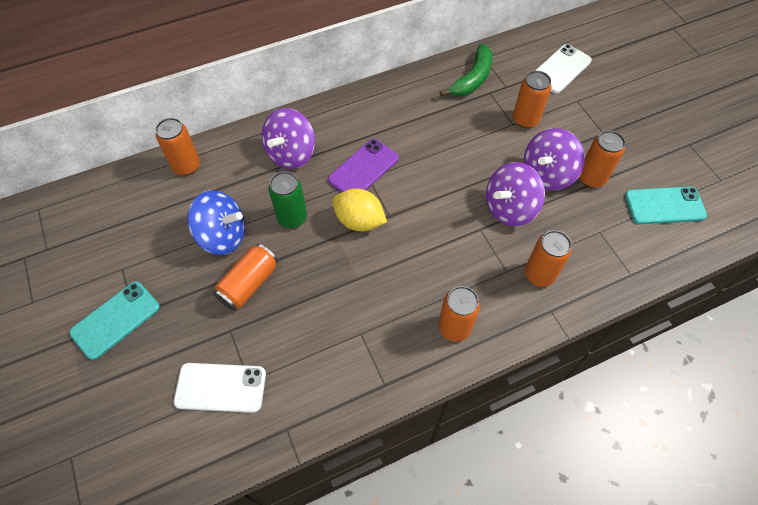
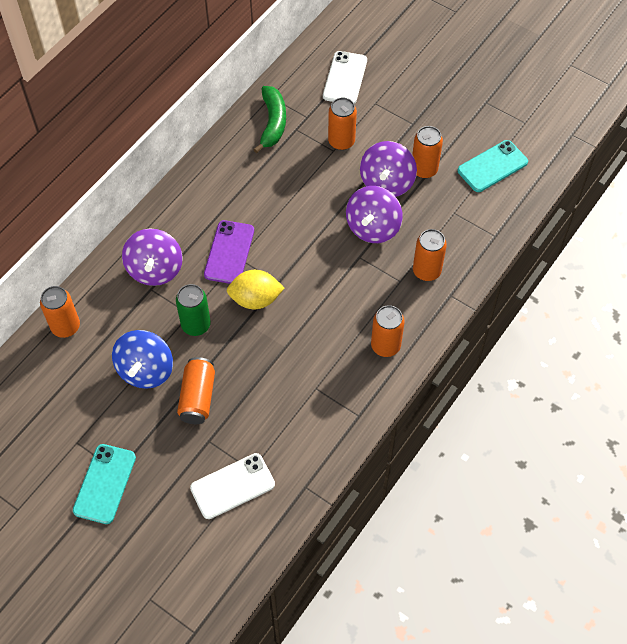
camera: 30 degrees left, 0 degrees up
(222, 236) = (146, 370): blue spinning top -> blue spinning top turned 120 degrees clockwise

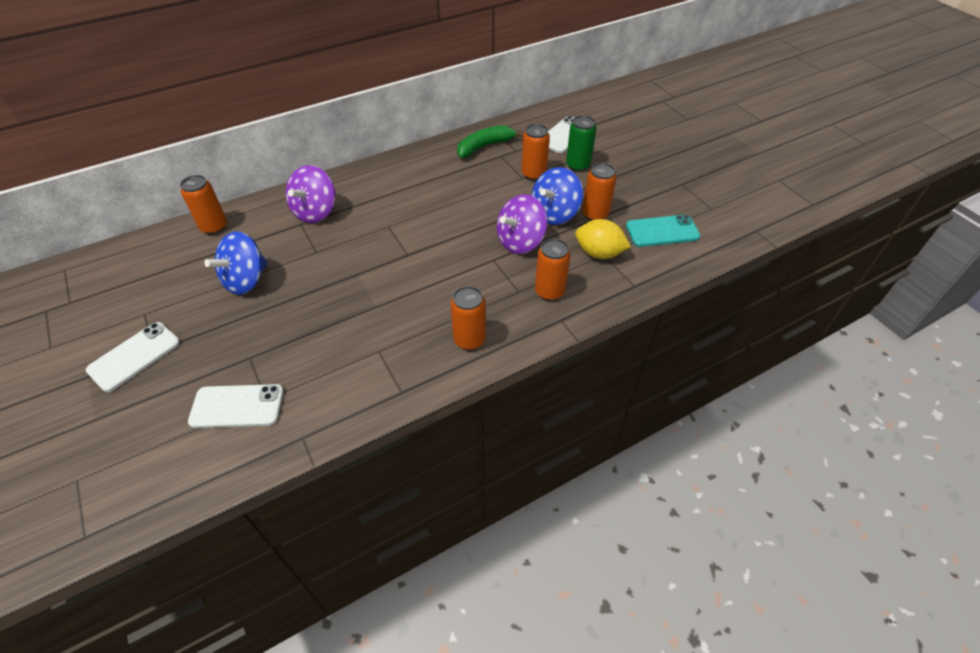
camera: 25 degrees right, 10 degrees down
(105, 484) = (134, 356): turquoise phone -> white phone
(196, 325) = (314, 262): green can -> green can (578, 165)
(197, 397) = (270, 317): orange can -> none
(229, 252) = (384, 219): purple phone -> none
(255, 299) = (379, 260): yellow lemon -> yellow lemon (599, 253)
(273, 123) = (485, 146): green banana -> green banana turned 150 degrees counterclockwise
(387, 183) = (554, 213): purple spinning top -> blue spinning top

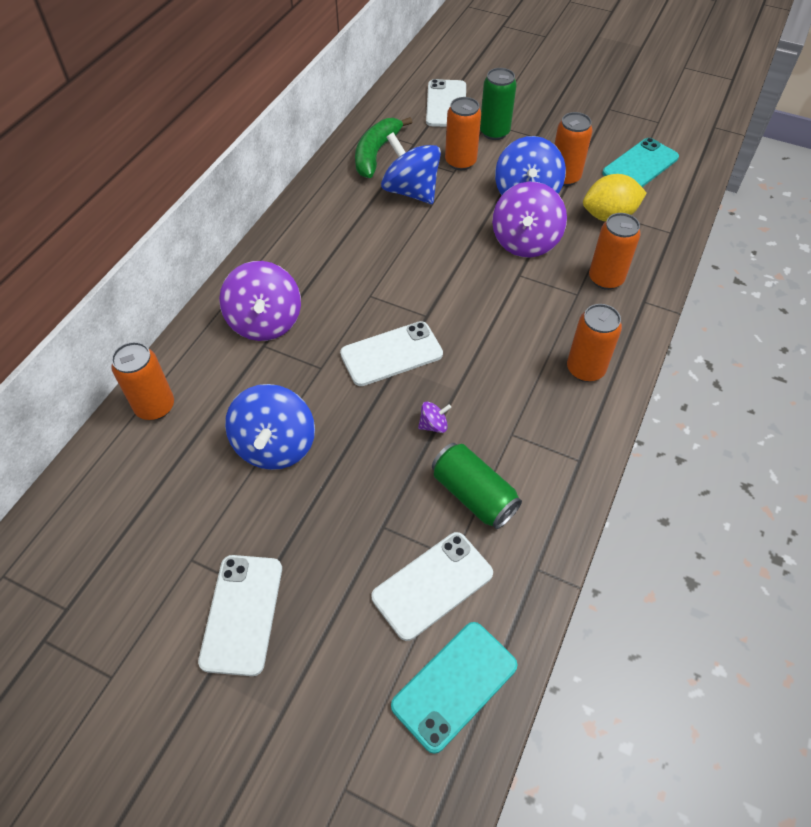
camera: 35 degrees left, 5 degrees up
(185, 468) = (454, 685): none -> turquoise phone
(316, 372) = (473, 495): none -> green can
(340, 319) = (433, 425): none -> purple spinning top
(362, 265) = (391, 354): none -> white phone
(481, 178) = (411, 191): none -> blue spinning top

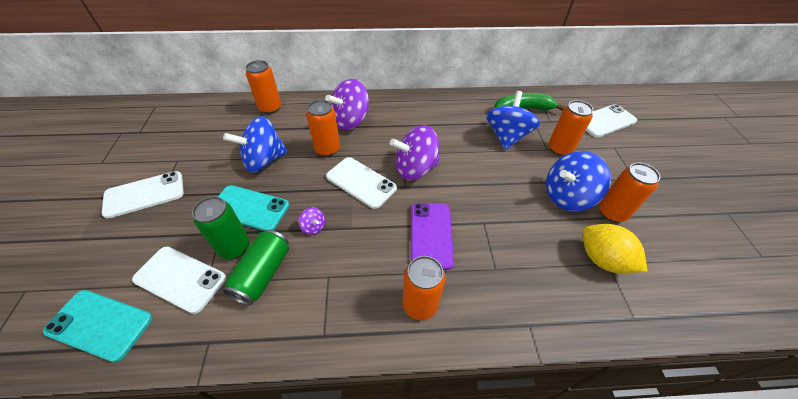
camera: 60 degrees right, 5 degrees down
(494, 132) = (609, 154): green can -> green can (235, 247)
(509, 324) = (431, 235): none -> purple phone
(525, 242) = (519, 214): purple spinning top -> purple spinning top (415, 169)
(605, 279) = (529, 283): orange can -> orange can (327, 149)
(640, 165) = (689, 262): turquoise phone -> turquoise phone (249, 208)

